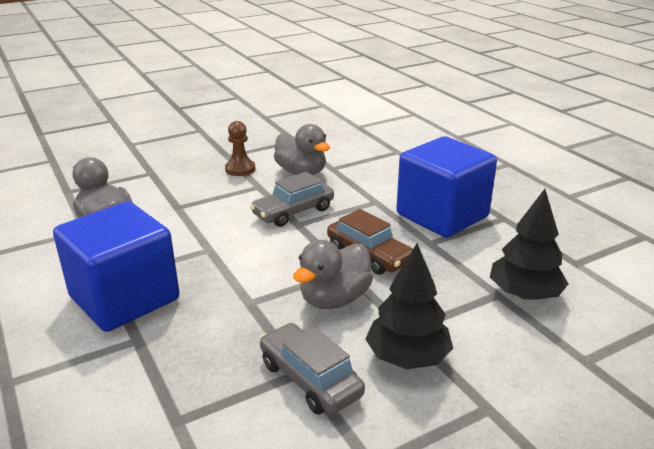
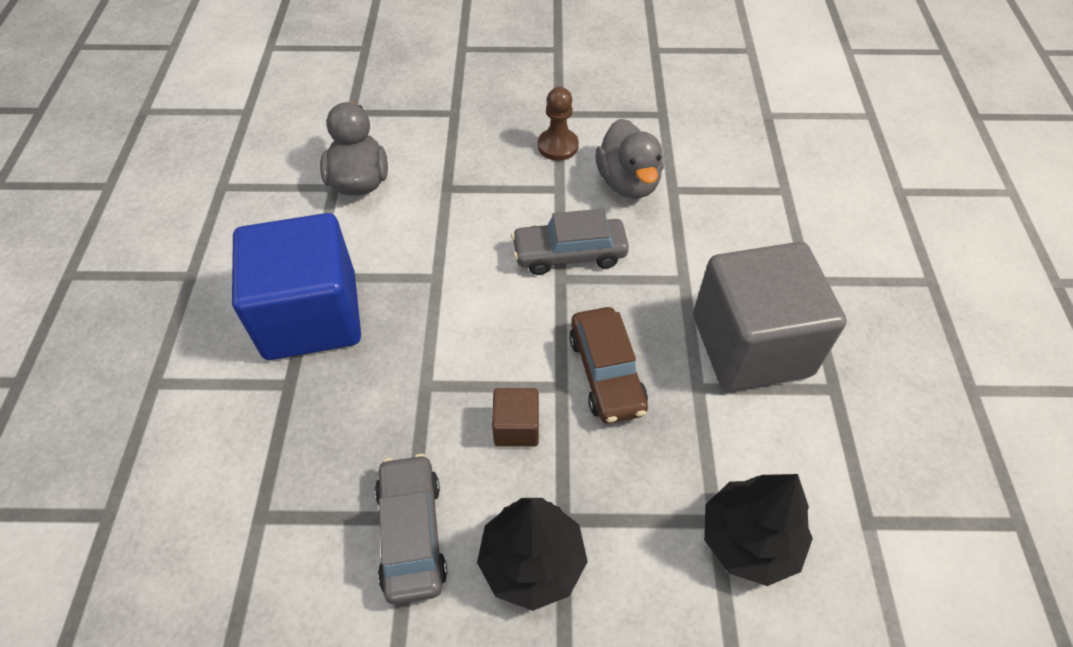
camera: 30 degrees right, 25 degrees up
(334, 299) = (516, 427): grey duck -> brown cube
(442, 216) = (751, 345): blue cube -> grey cube

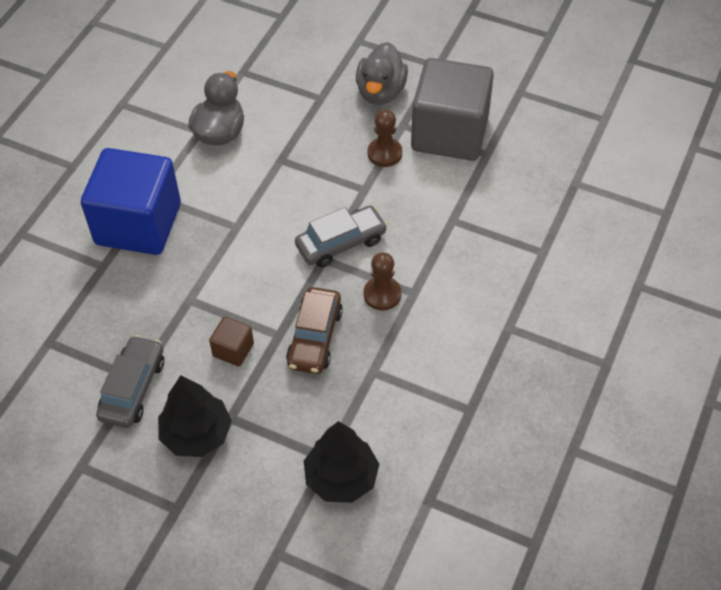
camera: 25 degrees right, 0 degrees up
(569, 254) = (341, 243): grey car -> grey car turned 135 degrees clockwise
(628, 182) = (420, 202): grey duck -> grey duck (381, 92)
(651, 294) = (382, 294): none -> brown pawn
(751, 345) = (431, 357): grey cube -> grey cube (450, 133)

